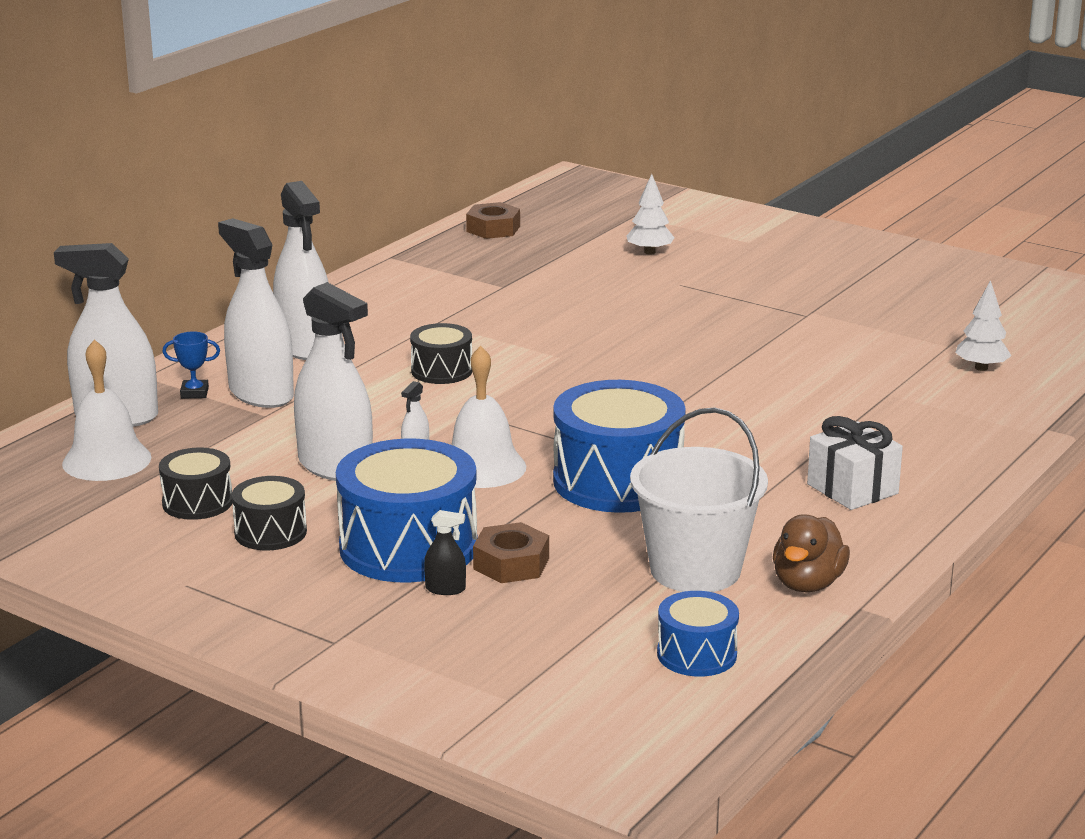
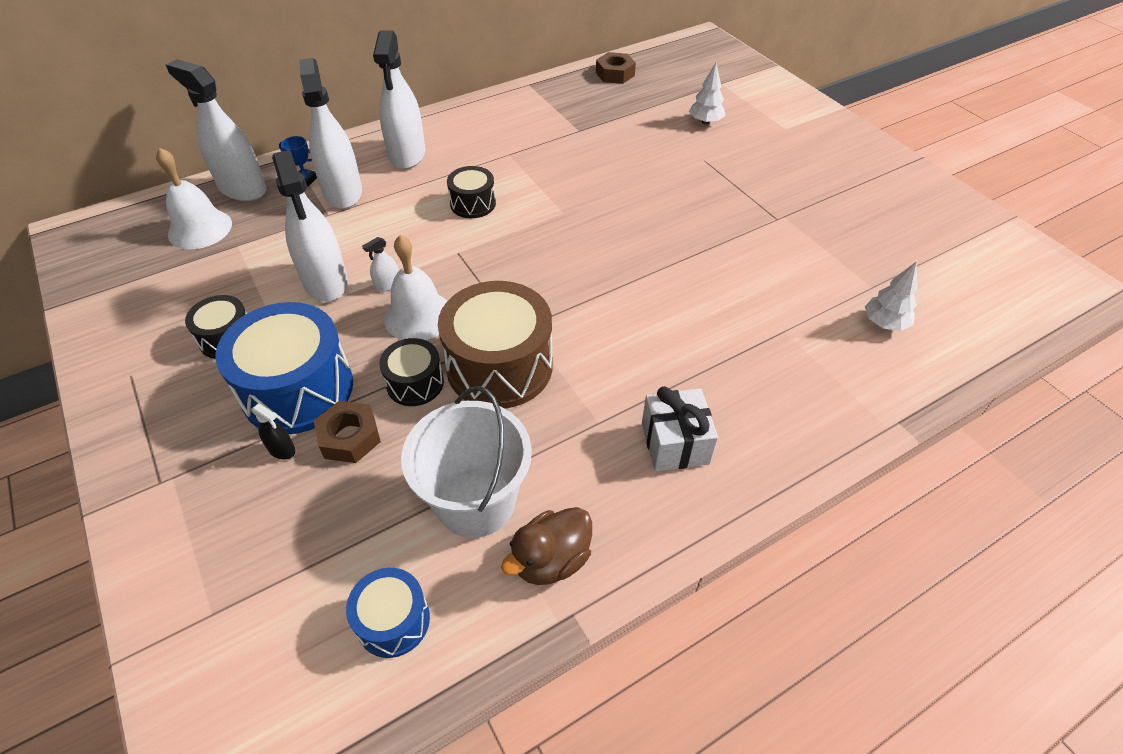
camera: 25 degrees right, 25 degrees up
(197, 502) = (212, 290): black drum -> black drum (415, 383)
(618, 481) = (499, 366): blue drum -> brown drum

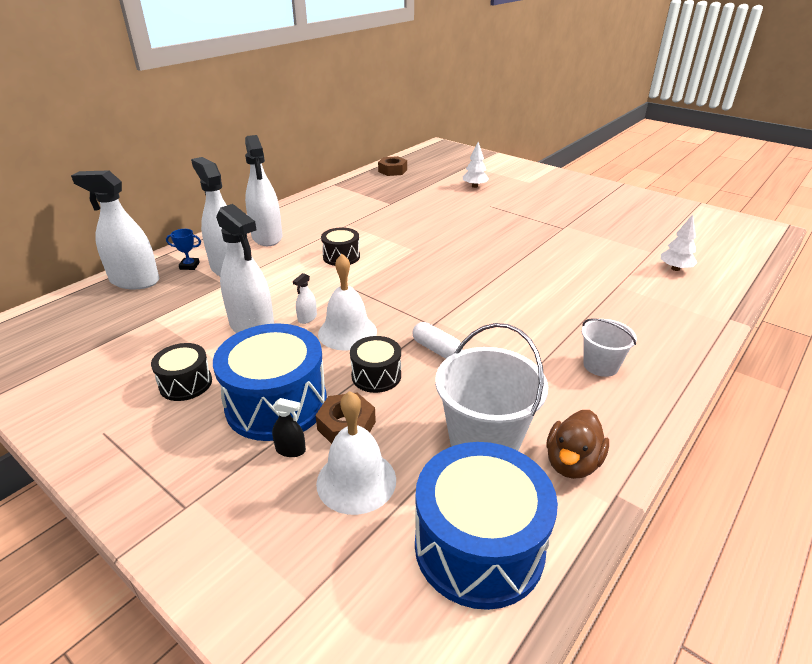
camera: 20 degrees left, 15 degrees down
(200, 229) = (110, 314): white bell -> white bell (356, 481)
(393, 621) = (479, 546): blue drum -> blue drum, size x1.89
(499, 366) = (436, 349): brown drum -> white capsule
(675, 443) = (600, 365): white gift -> white bucket

